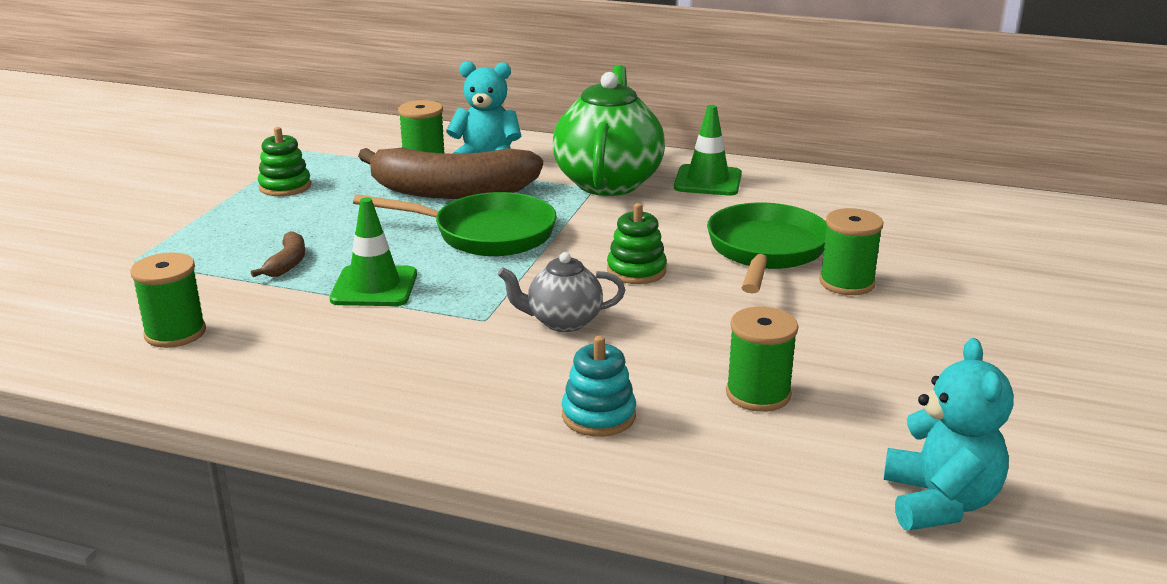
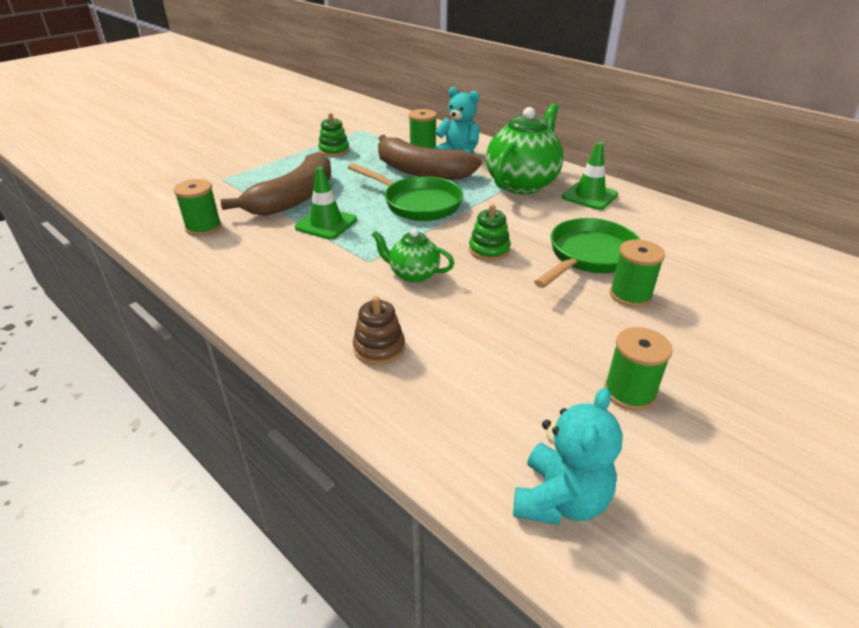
camera: 25 degrees right, 10 degrees up
(287, 263) = (294, 198): brown banana -> brown banana, size x2.43
(562, 322) = (413, 274): grey teapot -> green teapot
(598, 416) = (379, 348): turquoise stacking toy -> brown stacking toy
(758, 394) = (496, 364): green spool -> green spool (629, 392)

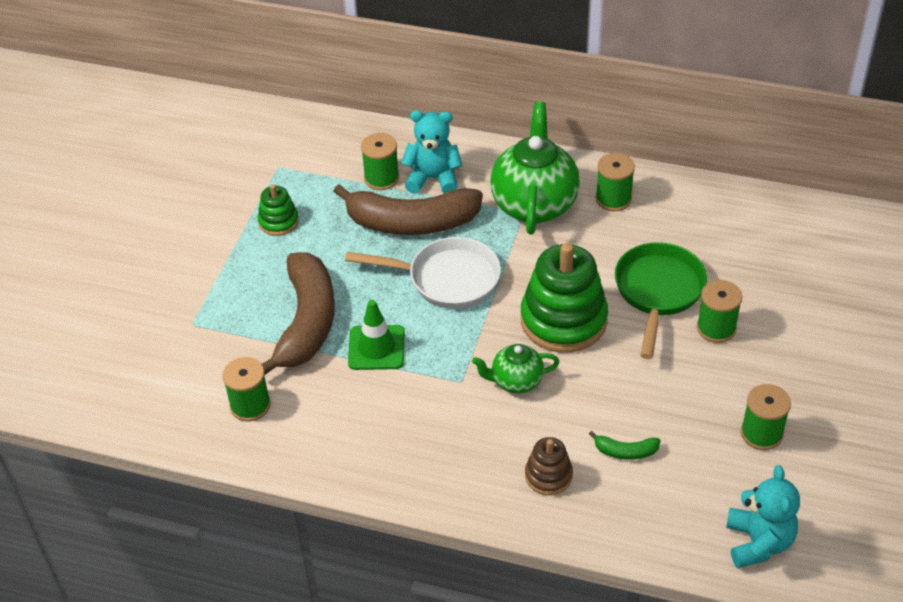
camera: 25 degrees left, 10 degrees up
(417, 203) = (447, 279): green pan -> white pan
(469, 356) = (625, 451): none -> green banana
(489, 250) = (563, 320): green stacking toy -> green stacking toy, size x2.00
(589, 196) = (613, 199): green traffic cone -> green spool

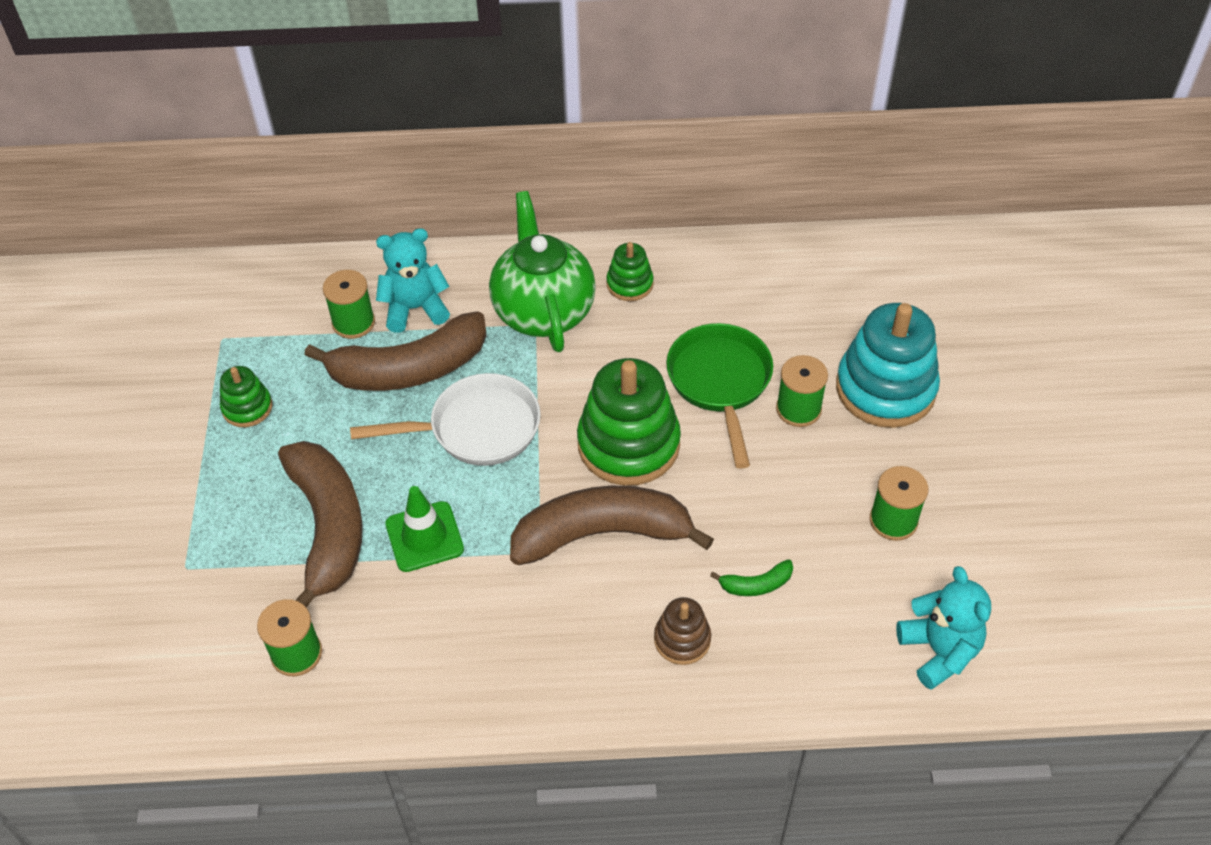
camera: 20 degrees left, 5 degrees up
(516, 381) = (602, 534): green teapot -> brown banana
(613, 199) = (629, 284): green spool -> green stacking toy
(798, 330) = (885, 389): none -> turquoise stacking toy

